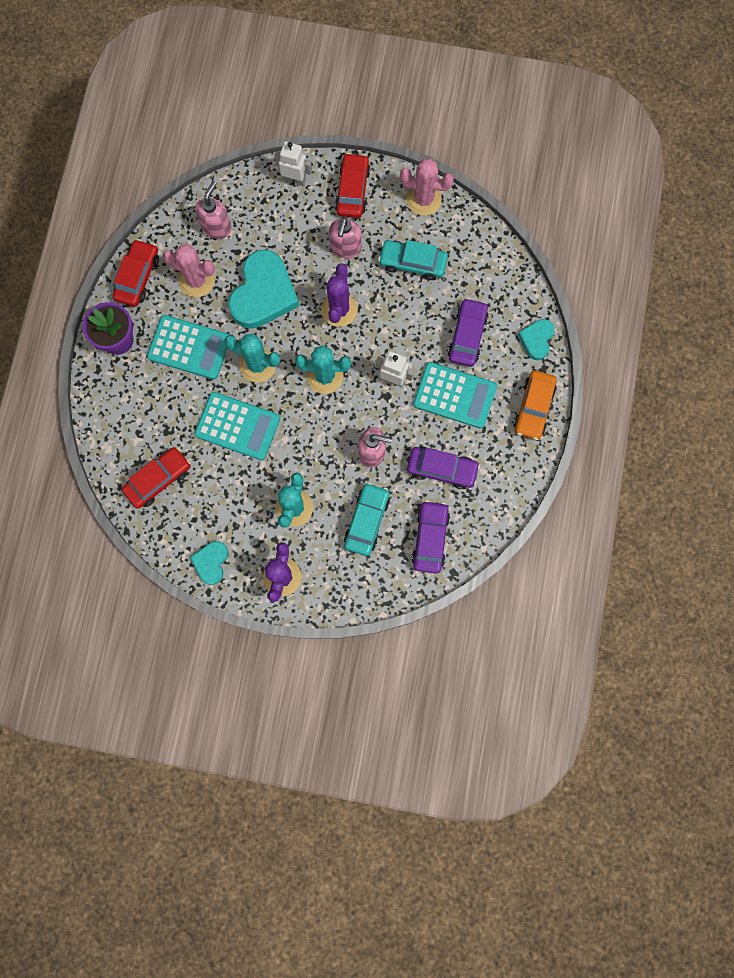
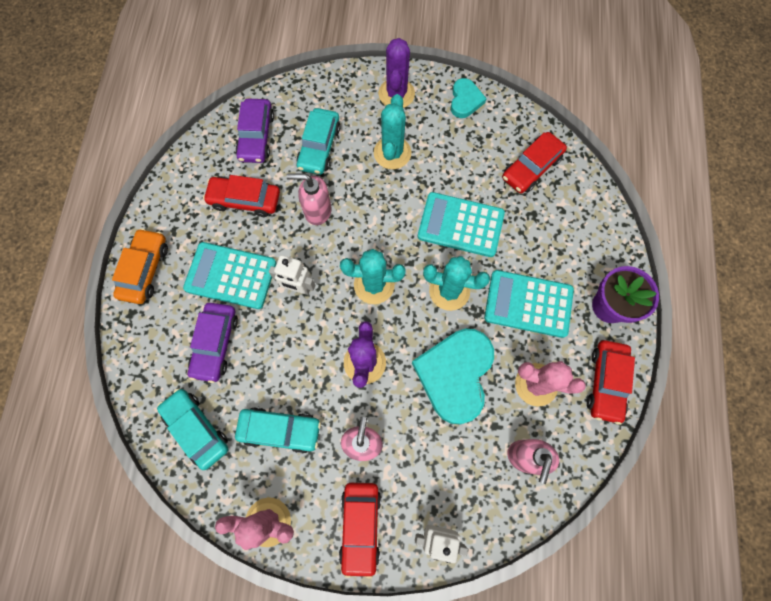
camera: 175 degrees right, 5 degrees down
(442, 469) = (245, 200): purple car -> red car
(481, 269) = (197, 429): none -> turquoise car
(536, 340) = (136, 346): turquoise heart -> none

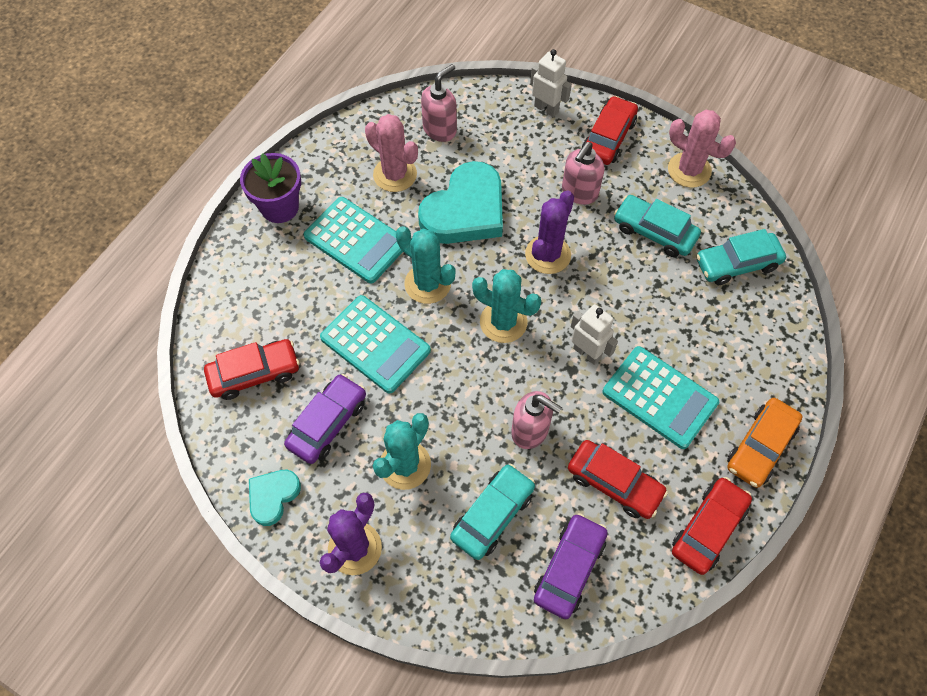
camera: 155 degrees left, 10 degrees down
(197, 429) = (737, 264): turquoise car -> turquoise car turned 90 degrees clockwise
(215, 344) = (697, 333): purple car -> purple car (327, 423)
(606, 382) = (331, 152): red car -> red car (708, 528)

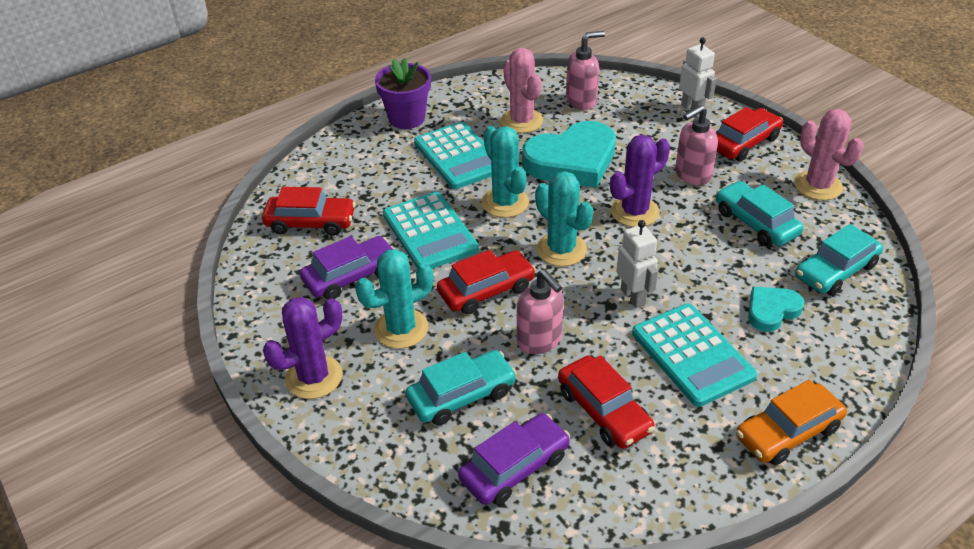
camera: 25 degrees right, 20 degrees down
(273, 496) = (267, 314): turquoise heart -> turquoise heart (771, 311)
(708, 528) = (689, 486): red car -> red car (486, 290)
(737, 264) = (835, 271): turquoise car -> turquoise car turned 45 degrees counterclockwise

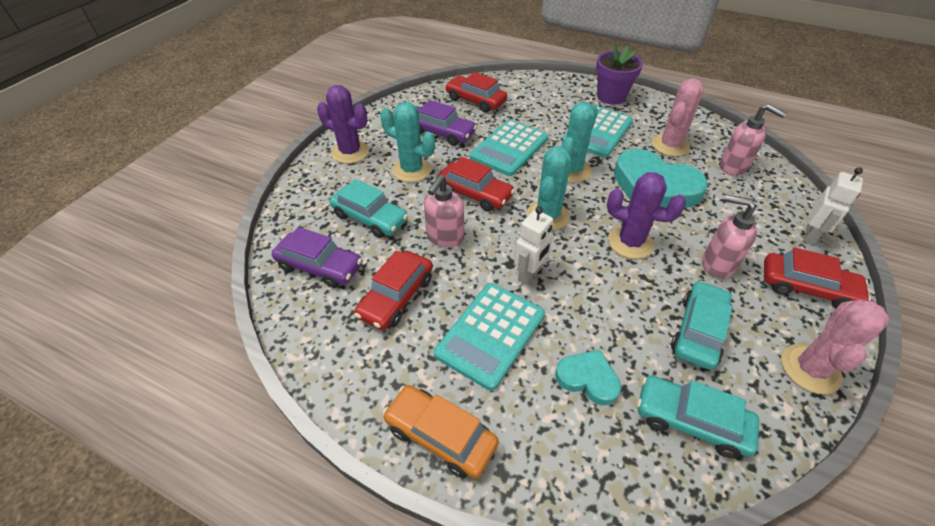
camera: 60 degrees right, 5 degrees up
(311, 222) = (475, 100): red car -> red car turned 150 degrees clockwise

